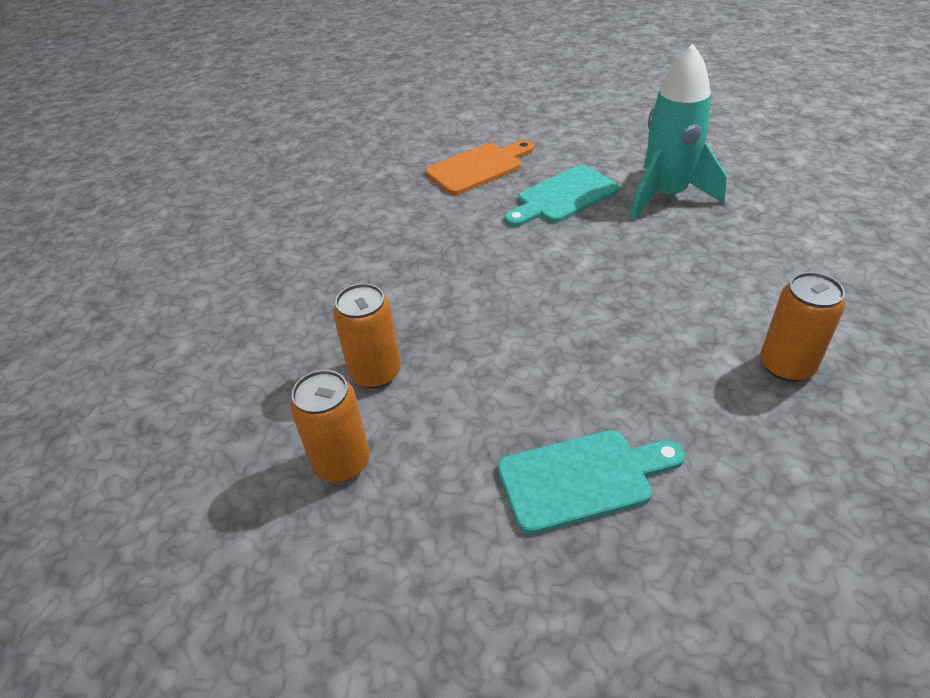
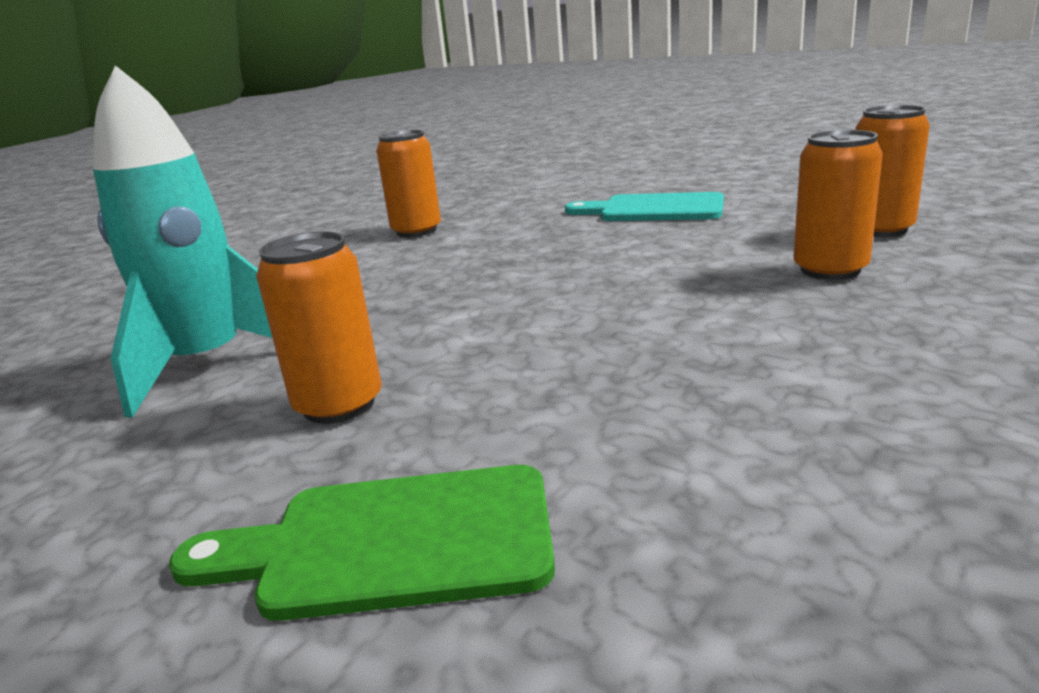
camera: 150 degrees left, 20 degrees down
(478, 167) = (392, 542): orange cutting board -> green cutting board
(563, 197) = (339, 405): turquoise cutting board -> orange can

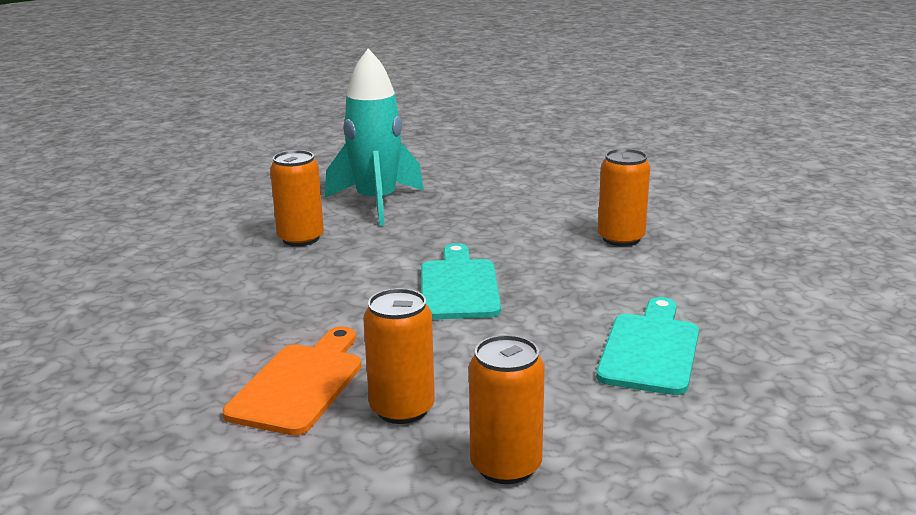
camera: 90 degrees right, 0 degrees up
(392, 542) = (177, 258): green cutting board -> none
(536, 279) = (459, 286): none -> turquoise cutting board
(828, 321) = (300, 384): none -> orange cutting board

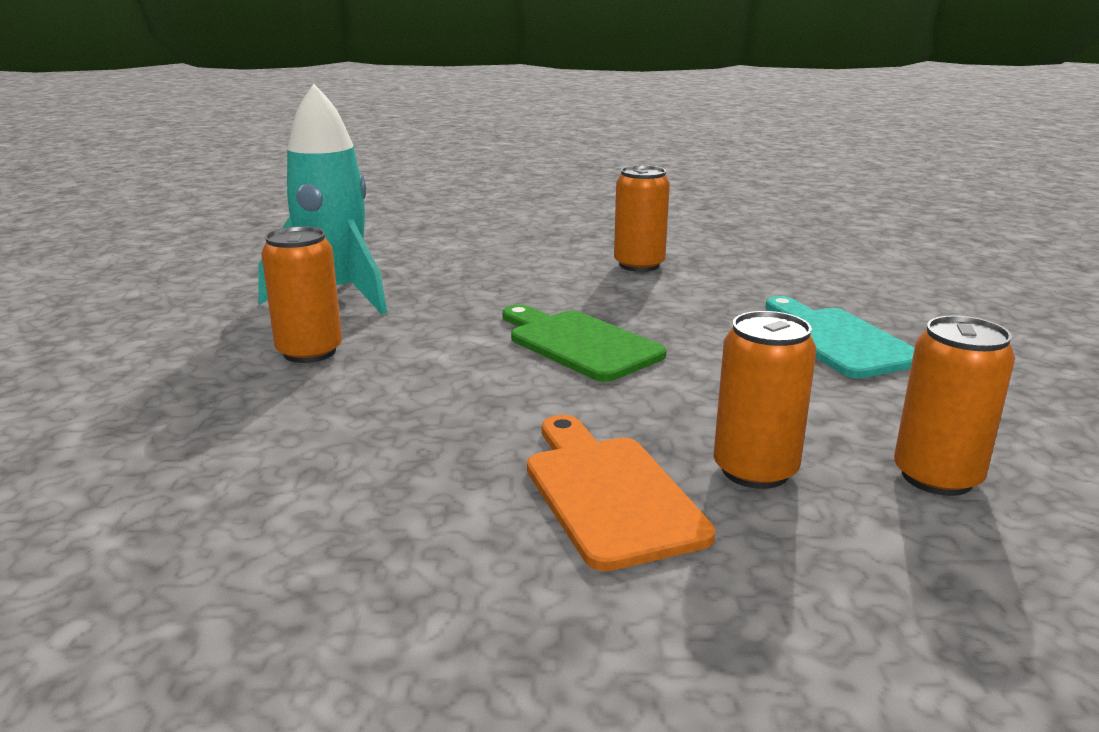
camera: 40 degrees left, 0 degrees up
(459, 286) = (579, 343): turquoise cutting board -> green cutting board

